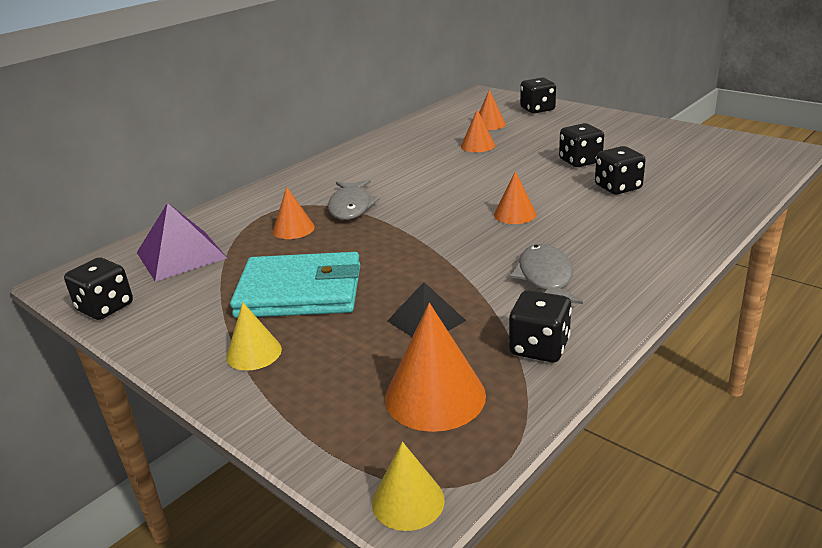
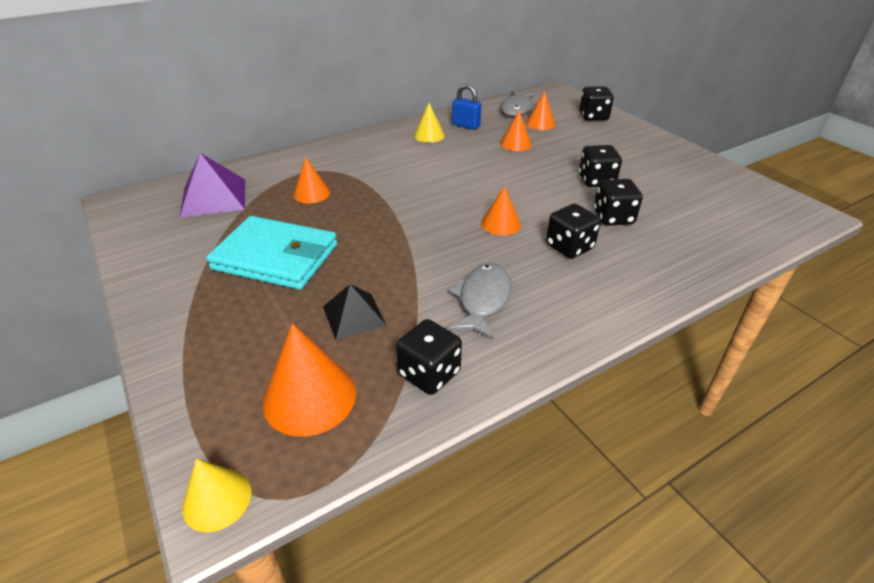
camera: 15 degrees right, 10 degrees up
(105, 307) = (129, 233): black dice -> black dice (569, 247)
(254, 353) = (202, 308): yellow cone -> yellow cone (429, 135)
(351, 207) = (370, 182): grey fish -> grey fish (517, 109)
(414, 139) = (466, 125): none -> blue padlock

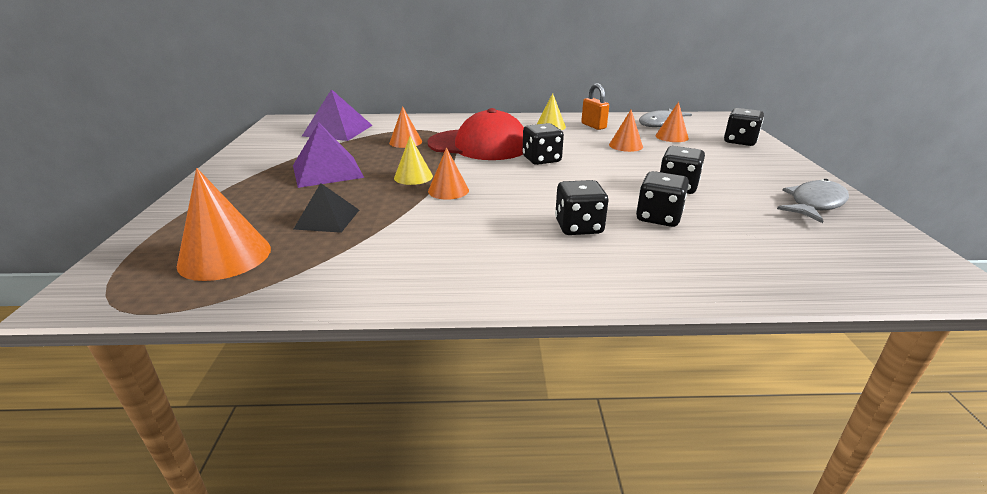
camera: 30 degrees right, 10 degrees down
(217, 499) = (85, 291): yellow cone -> yellow cone (413, 177)
(276, 257) = (327, 171): turquoise wallet -> purple pyramid
(390, 178) = (479, 145): none -> red cap
(429, 373) = (325, 273): black dice -> black dice (541, 159)
(466, 125) = (593, 126): blue padlock -> orange padlock
(483, 300) = (441, 240): grey fish -> grey fish (814, 204)
(501, 224) = (533, 194): orange cone -> orange cone (448, 190)

